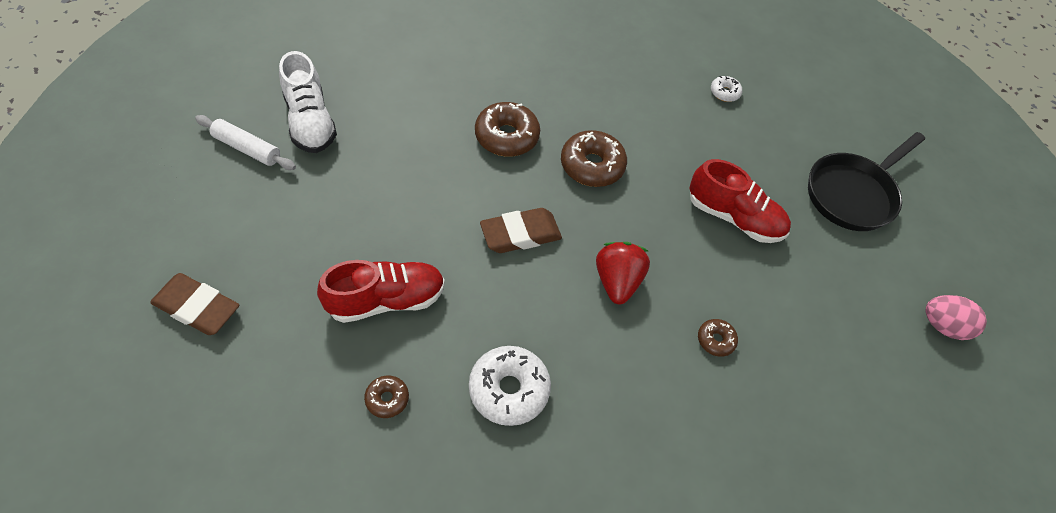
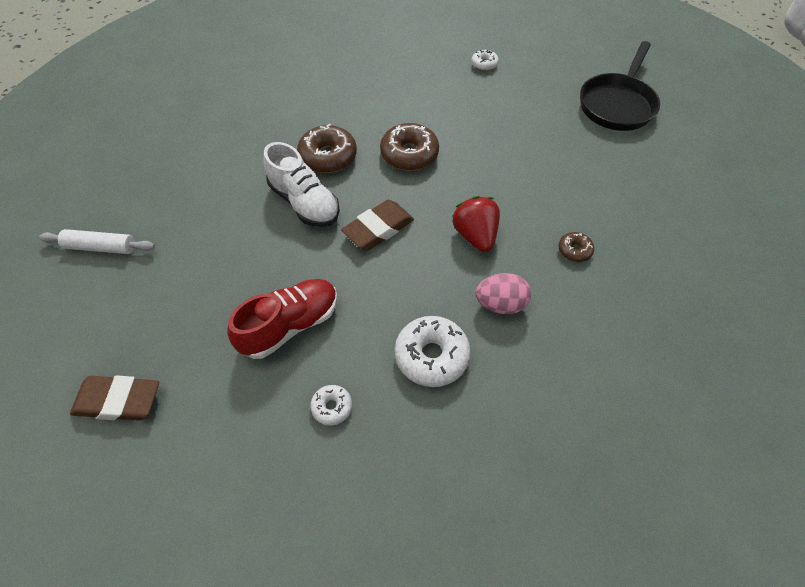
camera: 15 degrees left, 0 degrees up
(310, 122) = (149, 204): white shoe -> white shoe (304, 203)
(387, 399) = (332, 407): brown donut -> white donut
(734, 217) = (539, 153): red shoe -> none
(942, 326) = (731, 175): pink egg -> pink egg (500, 304)

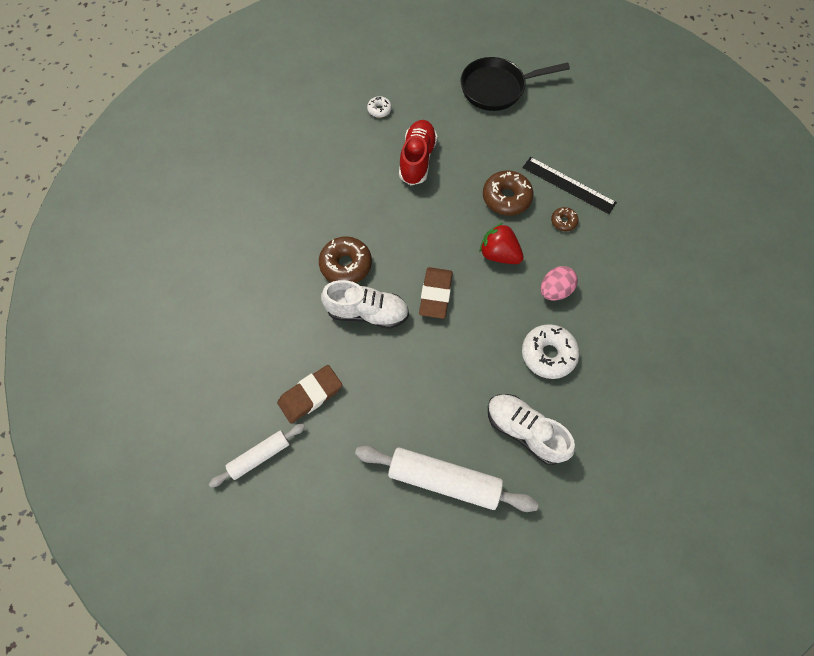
camera: 40 degrees left, 10 degrees up
(118, 401) = (397, 537): brown eraser -> brown eraser (310, 395)
(211, 387) = (444, 480): none -> white rolling pin
(290, 325) = (449, 403): red shoe -> red shoe (417, 159)
(332, 407) = (524, 431): white donut -> white shoe
(409, 154) = (400, 223): brown donut -> brown donut (506, 198)
(614, 222) = (568, 185): none -> black ruler
(617, 104) = (497, 88): black pan -> black pan turned 90 degrees clockwise

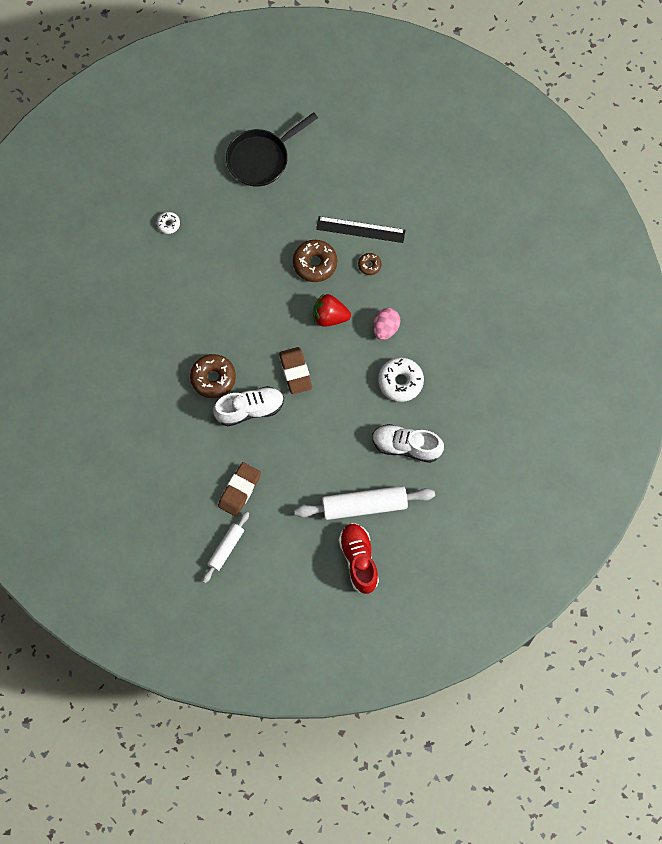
camera: 25 degrees left, 5 degrees up
(417, 159) = (225, 259): red shoe -> red shoe (359, 560)

